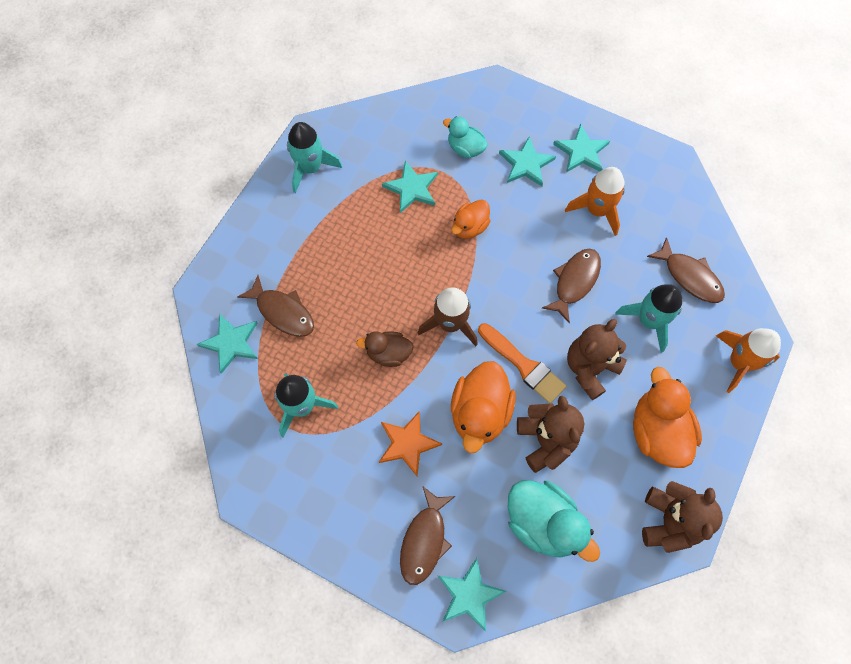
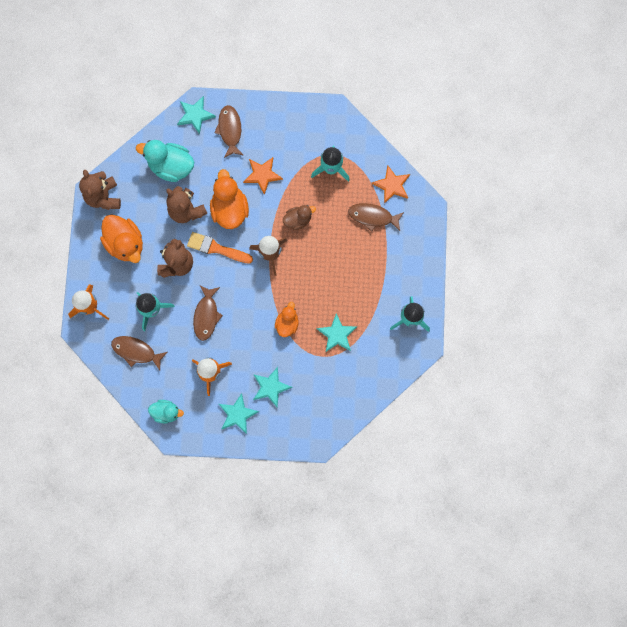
camera: 155 degrees right, 10 degrees up
(231, 343) = (392, 185): turquoise star -> orange star
(465, 148) = (316, 380): turquoise duck -> turquoise duck (166, 412)

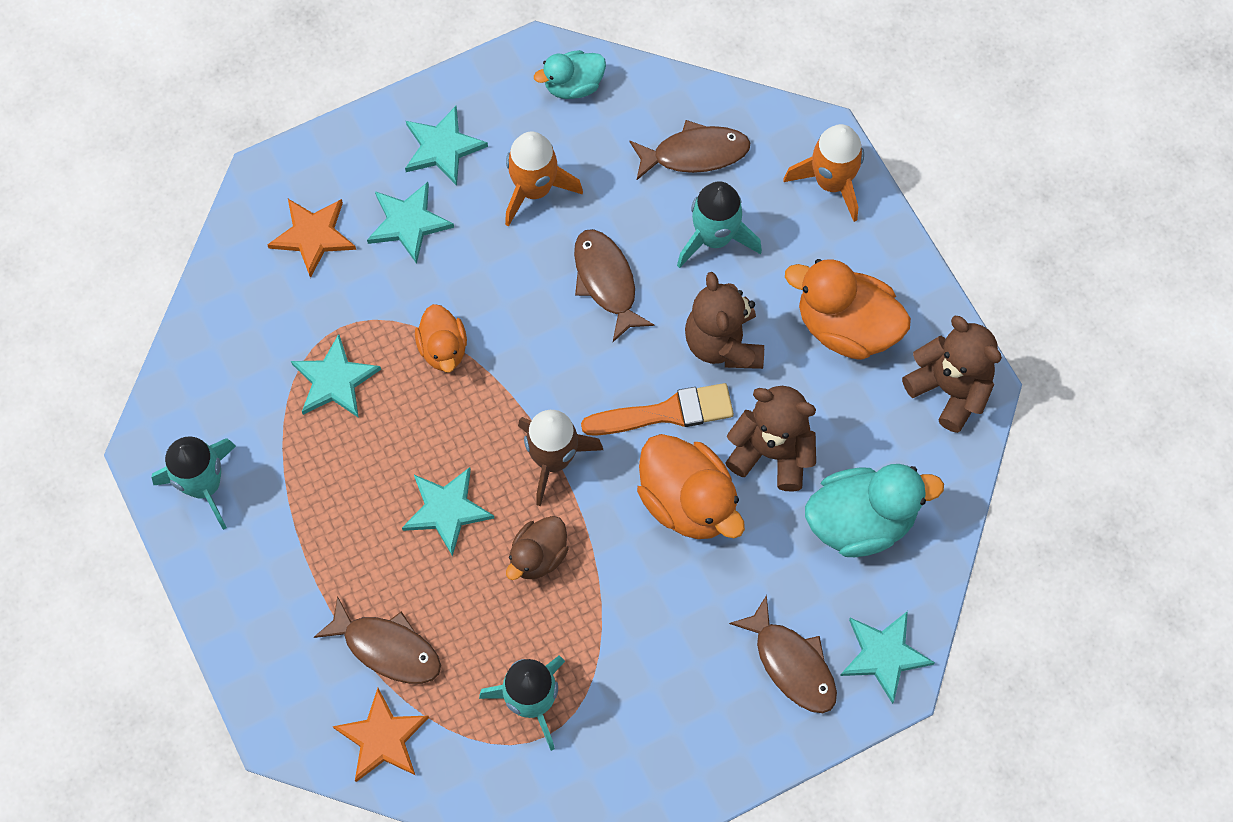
camera: 150 degrees right, 10 degrees down
(262, 175) = (666, 608): orange star -> orange star (313, 236)
(322, 257) = (447, 510): none -> turquoise star
(373, 217) = (387, 648): brown fish -> brown fish turned 45 degrees clockwise

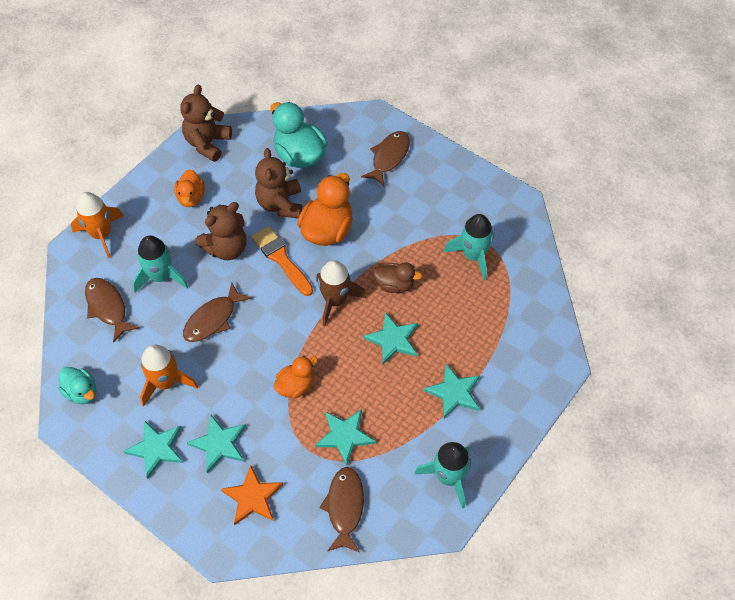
camera: 115 degrees left, 10 degrees down
(382, 738) = (533, 314): orange star -> none
(387, 648) = (486, 334): brown fish -> brown fish (345, 507)
(846, 327) = (191, 197): orange duck -> orange duck, size x0.59
(884, 655) = (363, 124): turquoise star -> turquoise star (454, 392)

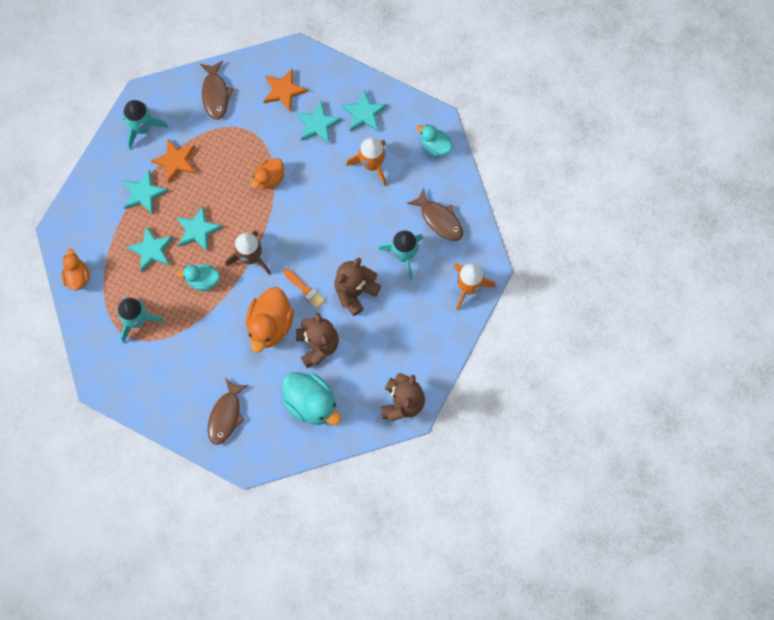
camera: 170 degrees right, 15 degrees up
(191, 197) = (401, 339): orange duck -> orange duck (77, 276)
(213, 319) = (349, 223): brown fish -> none
(281, 259) = (305, 289): orange brush -> orange brush, size x0.66
(344, 436) = (224, 145): turquoise star -> turquoise star (151, 250)
(394, 285) = (202, 280): brown duck -> turquoise duck
(409, 426) = (176, 161): none -> orange star

